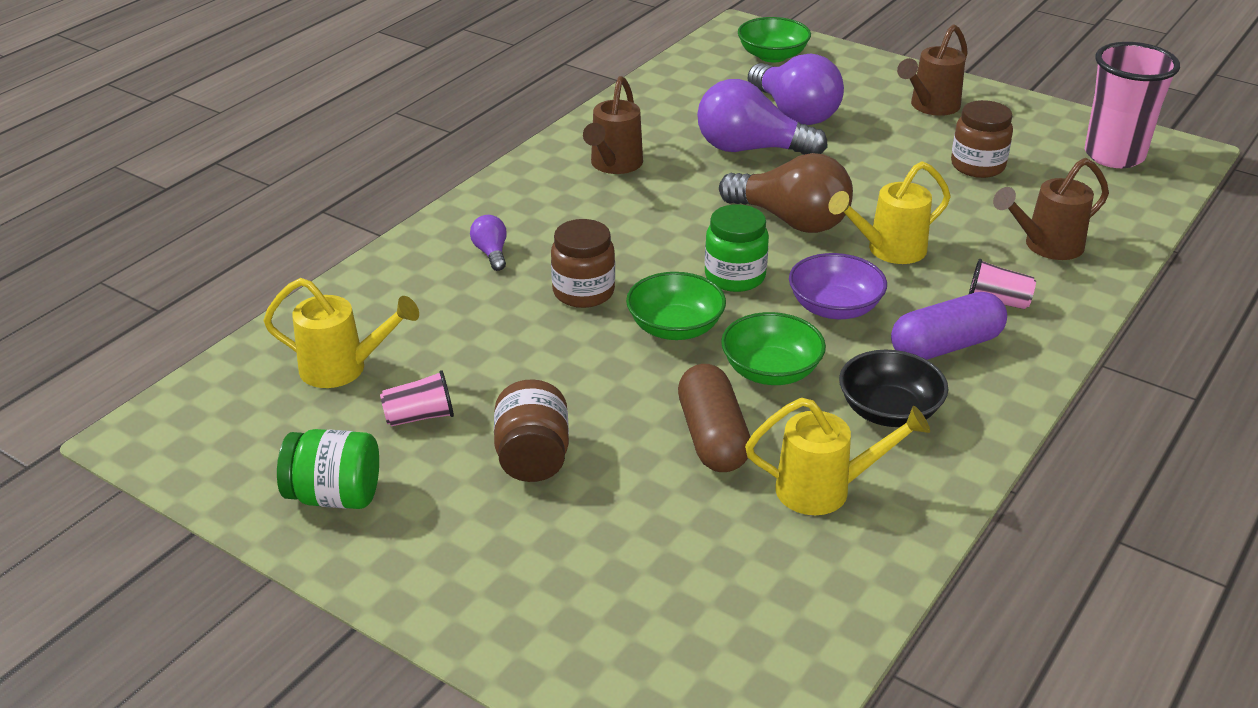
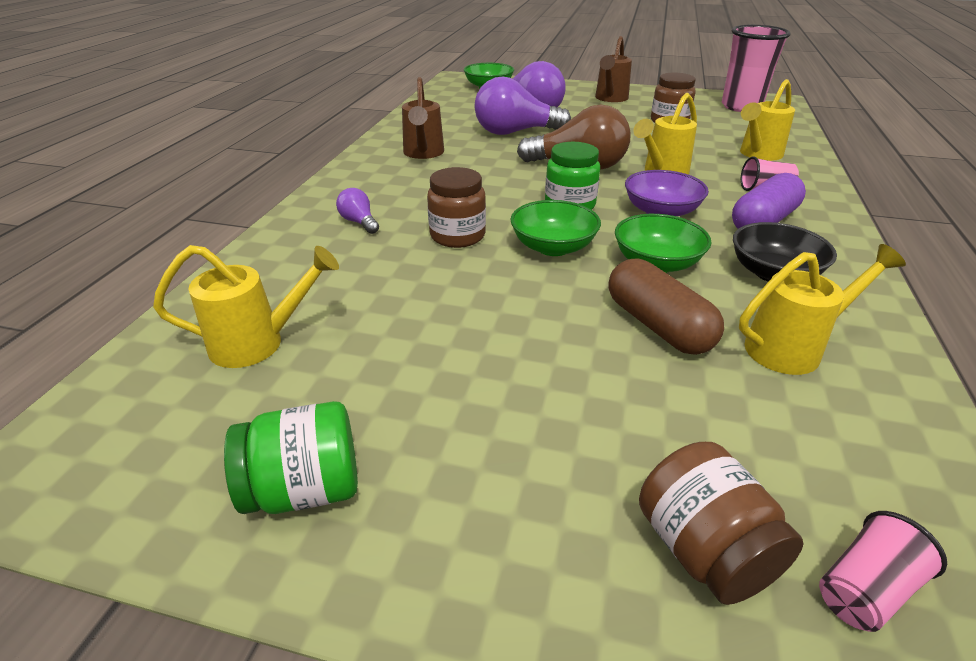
camera: 20 degrees left, 0 degrees up
(419, 416) = (364, 372): pink cup -> pink cup (864, 589)
(532, 457) = (507, 385): brown jar -> brown jar (703, 550)
(1046, 246) = (758, 154): brown watering can -> yellow watering can

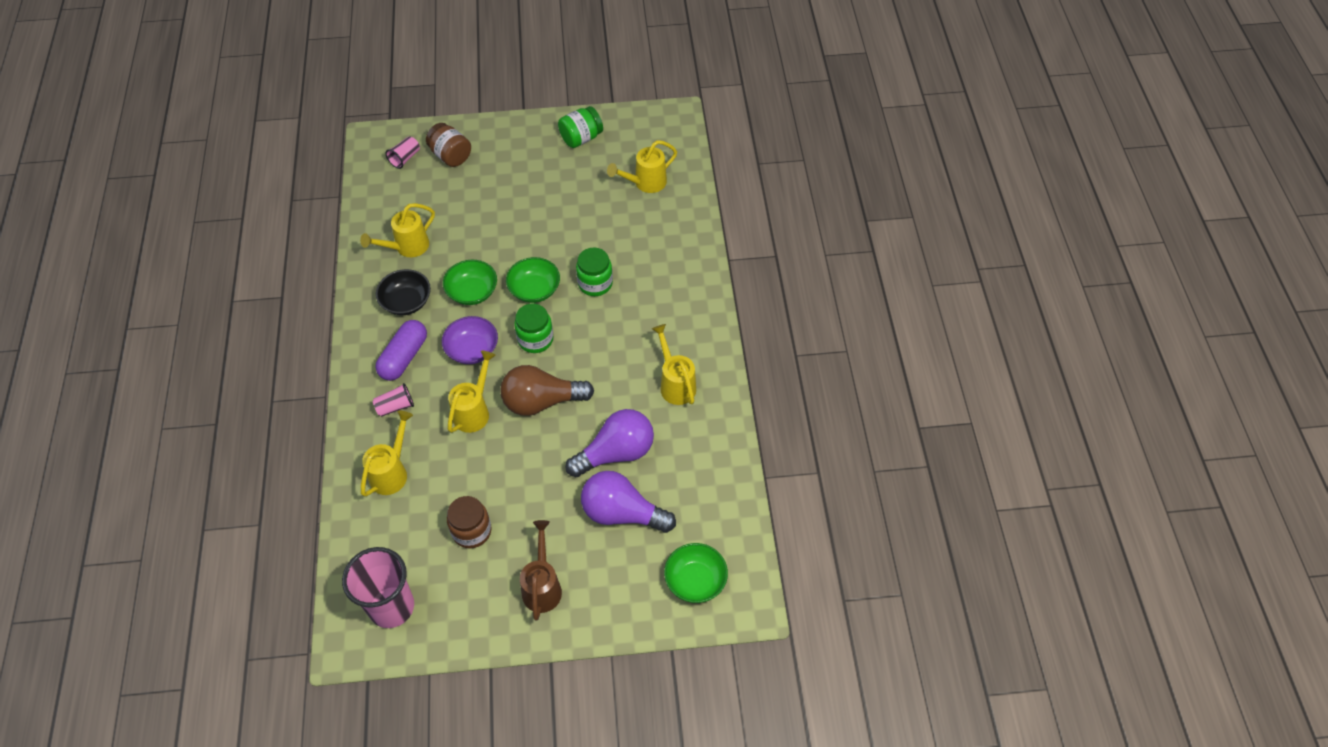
camera: 160 degrees right, 20 degrees up
(359, 222) = (662, 279): purple light bulb -> none
(423, 153) = (675, 384): brown watering can -> yellow watering can
(457, 236) = (595, 283): brown jar -> green jar
(657, 325) = (469, 244): brown capsule -> none

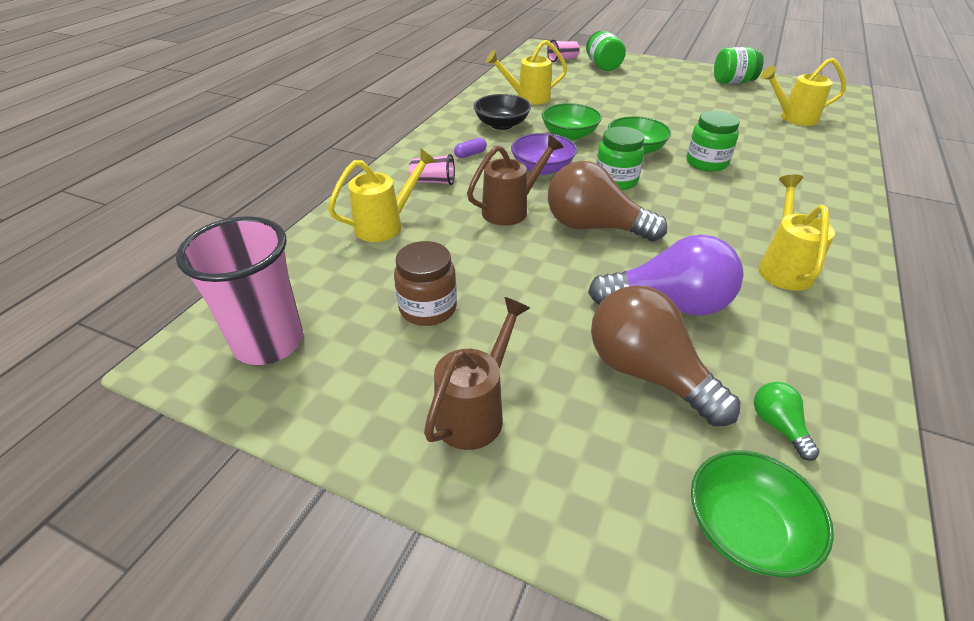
camera: 30 degrees right, 15 degrees down
(404, 357) = (470, 154): purple capsule -> purple capsule, size x0.46
(451, 156) = (602, 66): brown jar -> green jar
(474, 411) = (511, 210): yellow watering can -> brown watering can
(622, 513) = (647, 373): purple light bulb -> brown light bulb
(697, 513) = (778, 426): none -> green light bulb

